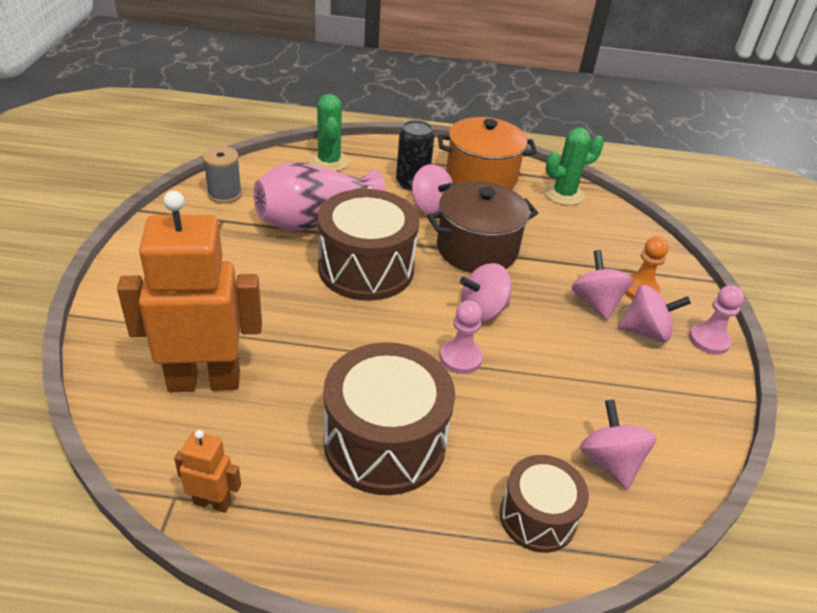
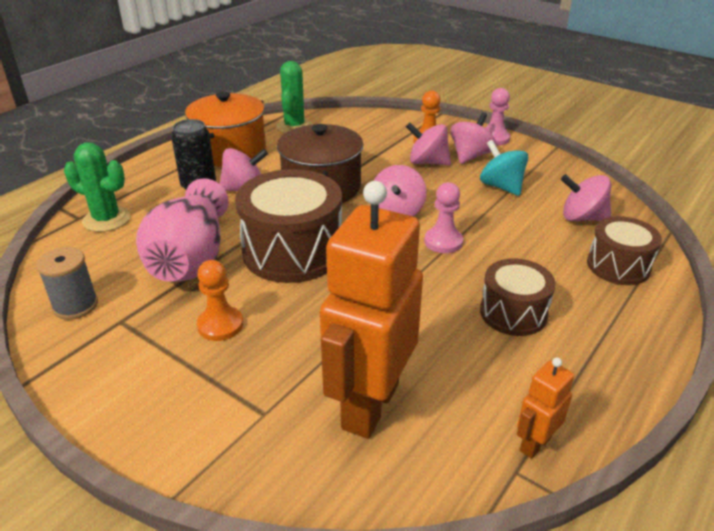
camera: 55 degrees left, 5 degrees down
(247, 267) = (220, 325): none -> orange pawn
(384, 442) = (513, 313): brown drum -> brown drum, size x0.59
(607, 374) = (501, 186): none -> turquoise spinning top

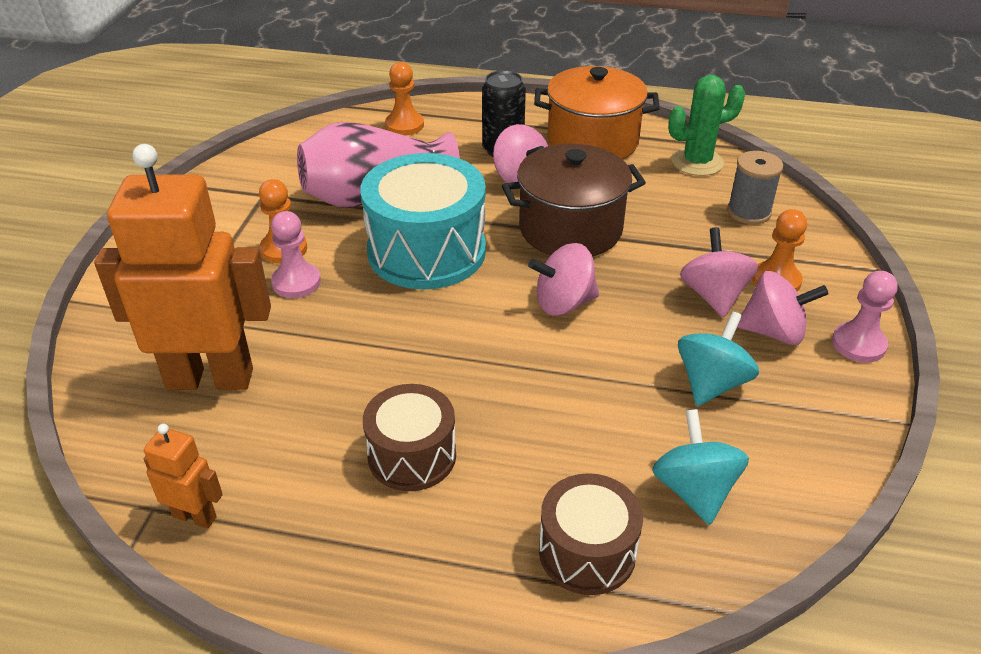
camera: 65 degrees right, 5 degrees up
(76, 305) = (272, 164): grey spool -> grey spool (749, 212)
(106, 219) = (404, 125): green cactus -> orange pawn
(292, 251) = (426, 251): brown drum -> turquoise drum
(443, 242) = (525, 359): pink pawn -> pink pawn (296, 282)
(582, 218) = (694, 490): pink spinning top -> turquoise spinning top

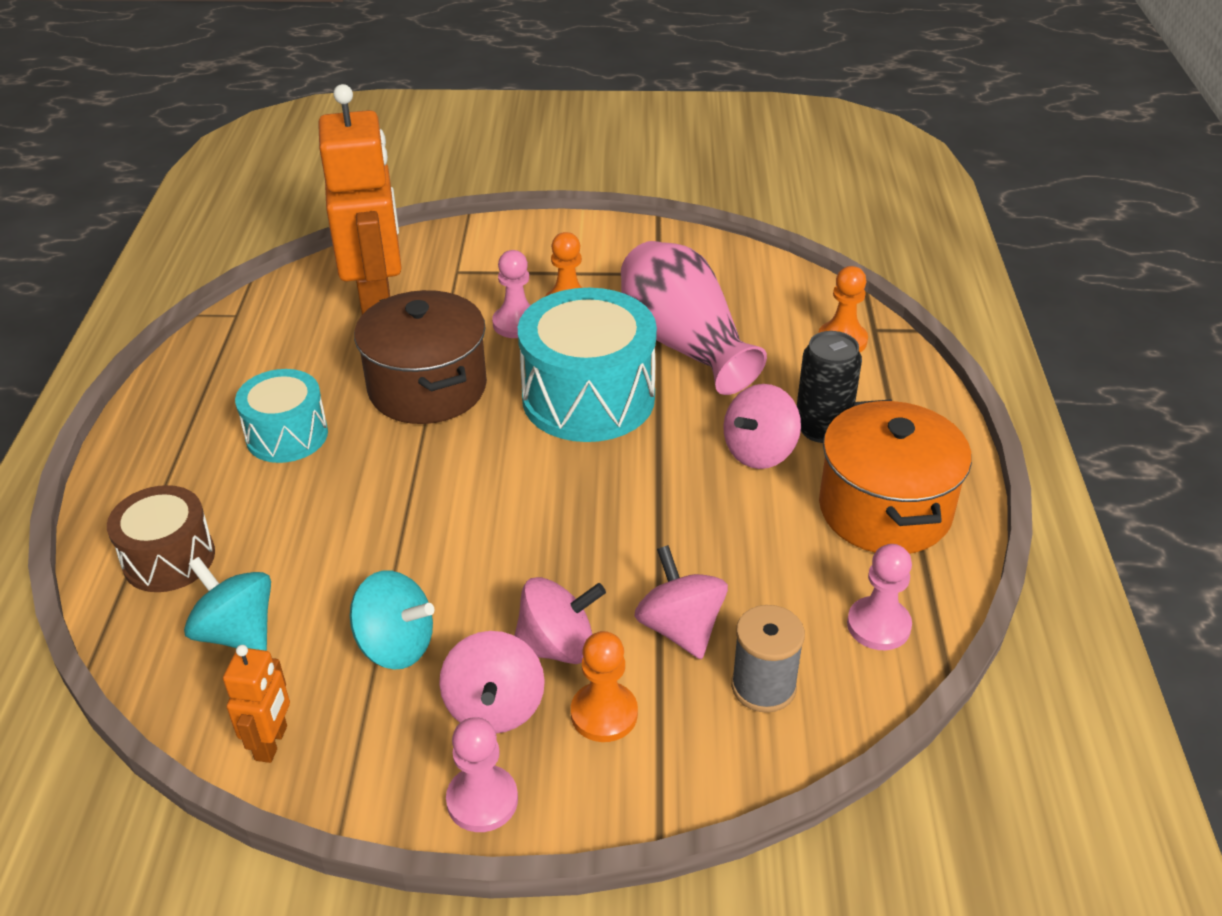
camera: 80 degrees right, 0 degrees up
(195, 516) = (226, 335): orange robot -> orange robot (272, 743)
(412, 455) = (287, 435): brown drum -> turquoise drum
(564, 303) = (518, 512): pink spinning top -> pink spinning top (680, 628)
(570, 229) = (664, 505): brown pot -> brown pot (427, 388)
(694, 490) = (237, 633): turquoise spinning top -> turquoise spinning top turned 120 degrees counterclockwise
(697, 162) = (878, 625): green cactus -> pink pawn

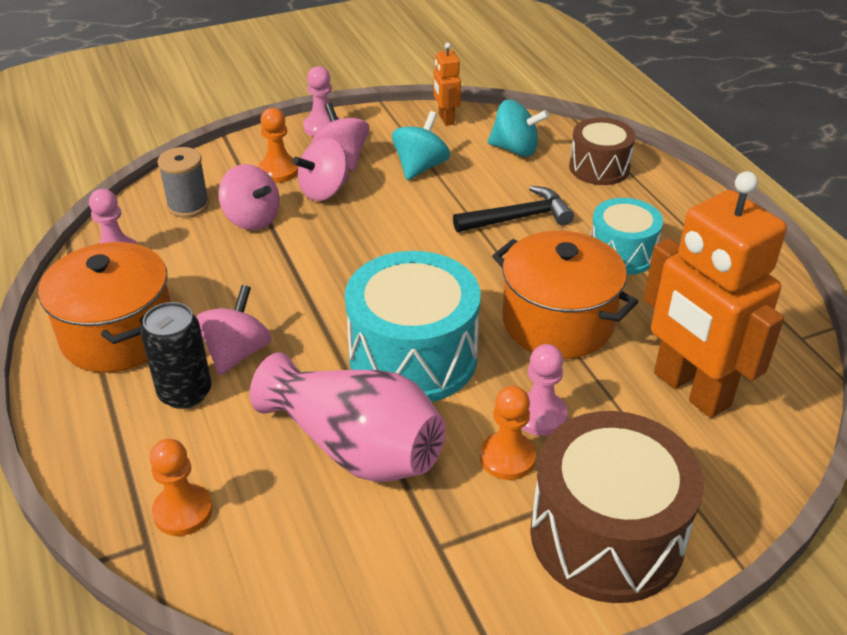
camera: 155 degrees right, 0 degrees up
(348, 516) = (518, 218): none -> black hammer
(396, 645) = (420, 167): turquoise spinning top -> turquoise spinning top turned 120 degrees clockwise
(427, 388) = (557, 322): brown pot -> orange pot
(538, 249) = (606, 535): none -> brown drum

